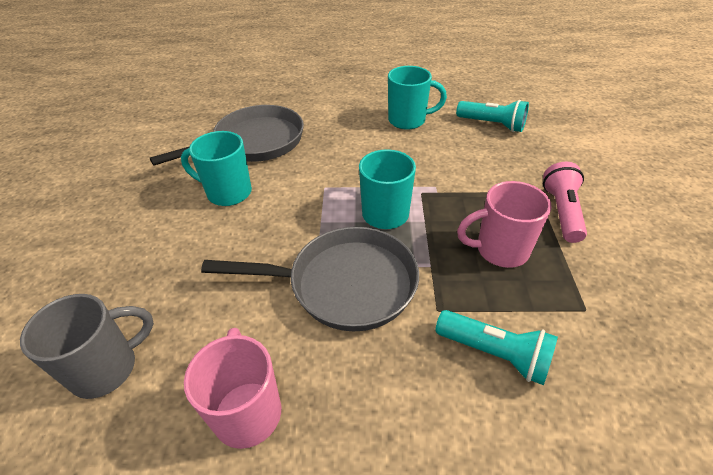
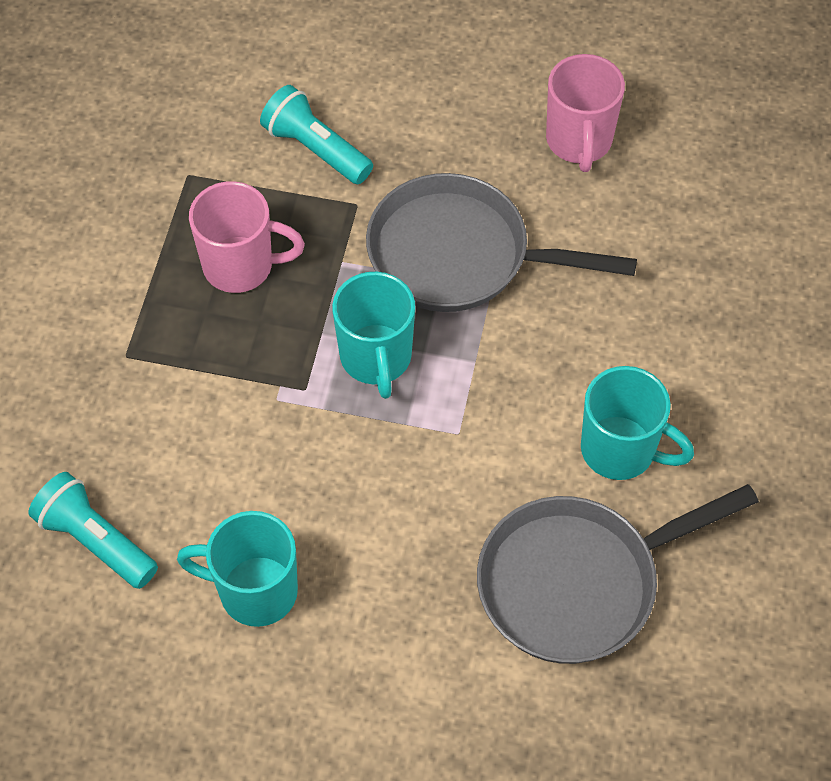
camera: 170 degrees left, 15 degrees up
(107, 368) = (733, 205): grey mug -> none
(562, 212) = (115, 311): pink flashlight -> none

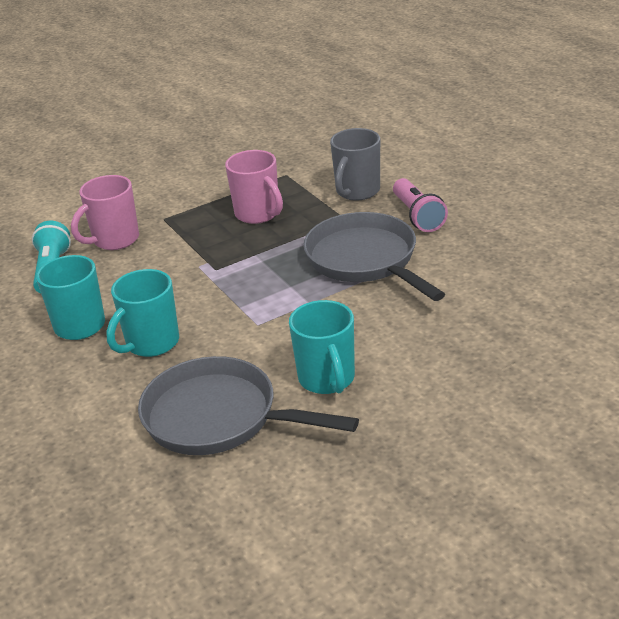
camera: 50 degrees right, 25 degrees down
(316, 149) = (357, 192): turquoise flashlight -> grey mug
(376, 358) = (264, 276): turquoise mug -> turquoise mug (151, 343)
(435, 146) = (417, 216): none -> pink flashlight
(579, 142) = (499, 249): pink mug -> pink mug (114, 240)

